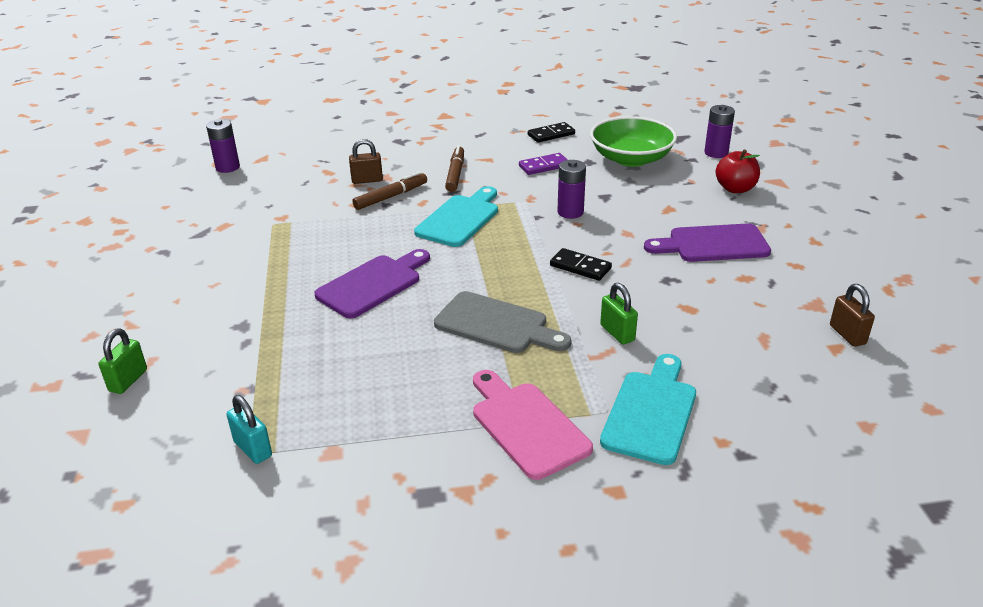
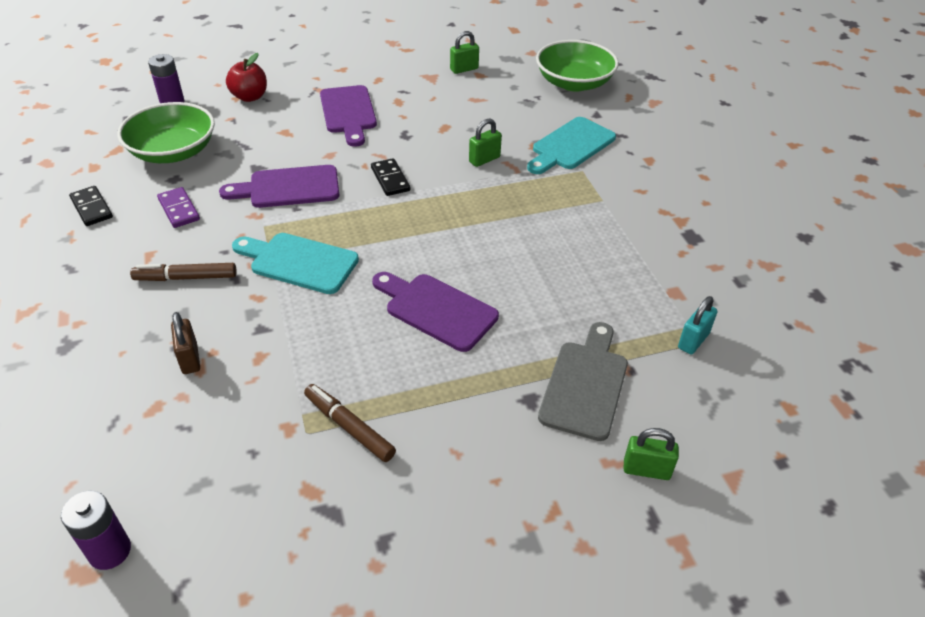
camera: 100 degrees left, 10 degrees up
(391, 197) = (240, 327): brown marker -> brown marker (349, 427)
(497, 324) = (487, 221): grey cutting board -> grey cutting board (585, 384)
(526, 425) = (605, 198): pink cutting board -> none
(570, 212) = (288, 188): purple battery -> purple cutting board
(580, 267) = (390, 179): black domino -> black domino turned 45 degrees counterclockwise
(651, 412) = (571, 146): turquoise cutting board -> turquoise cutting board turned 60 degrees counterclockwise
(840, 444) = (574, 83): none -> green bowl
(847, 335) = (464, 69): brown padlock -> green padlock

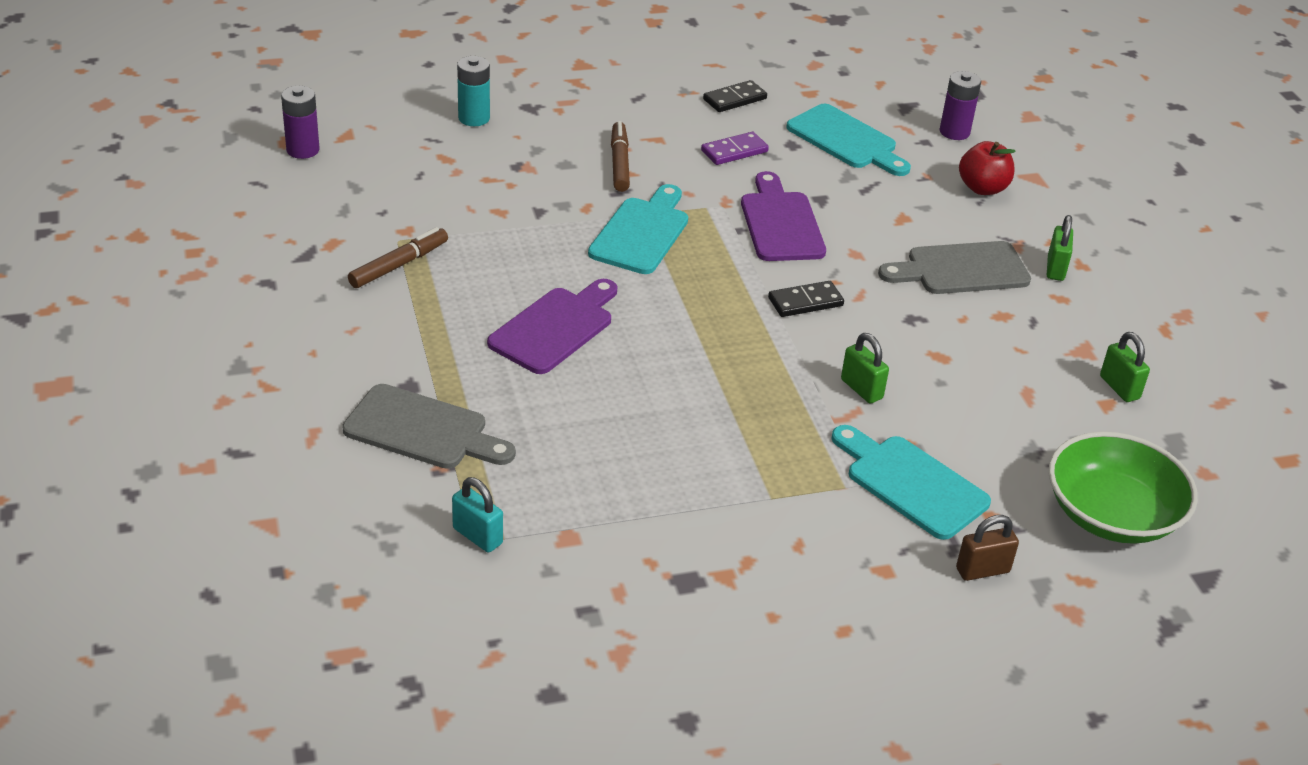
camera: 90 degrees right, 5 degrees down
(76, 390) = (474, 118): none -> turquoise battery
(173, 152) = (846, 140): green bowl -> turquoise cutting board
(190, 359) = (503, 172): brown padlock -> brown padlock (982, 570)
(348, 113) = (961, 270): purple cutting board -> grey cutting board
(646, 470) = (297, 458): green padlock -> green padlock (1055, 268)

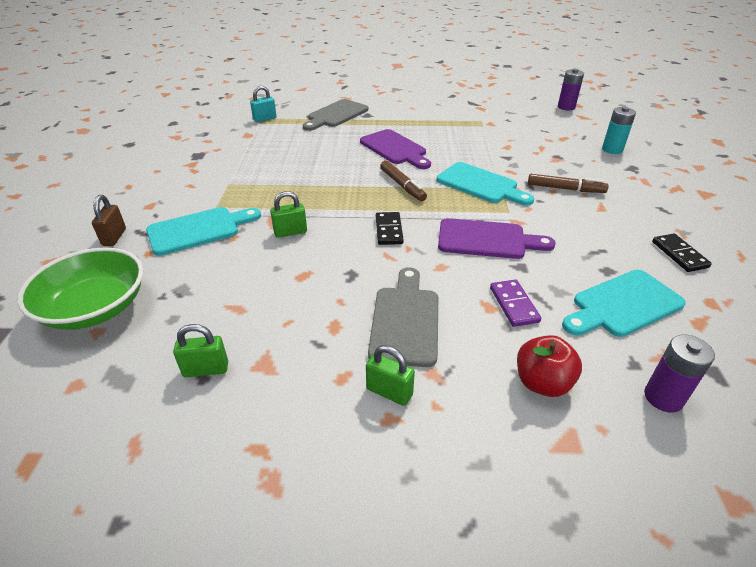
camera: 110 degrees right, 0 degrees up
(399, 265) = (460, 119): brown marker -> brown marker (402, 185)
(734, 151) = (590, 238): purple domino -> purple domino (513, 305)

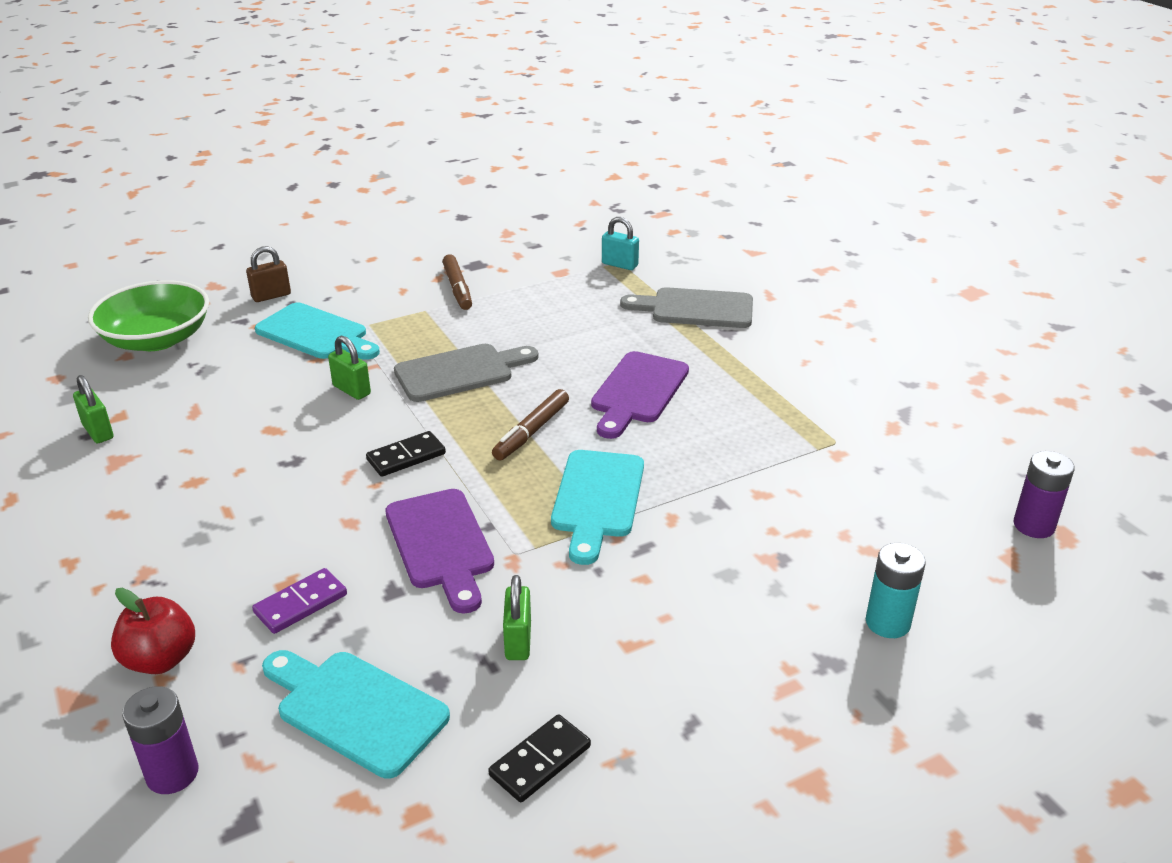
camera: 60 degrees right, 5 degrees down
(389, 392) = (106, 550): green padlock -> green padlock (518, 641)
(405, 320) = (226, 526): grey cutting board -> grey cutting board (460, 372)
(565, 189) = (662, 590): brown marker -> brown marker (457, 288)

